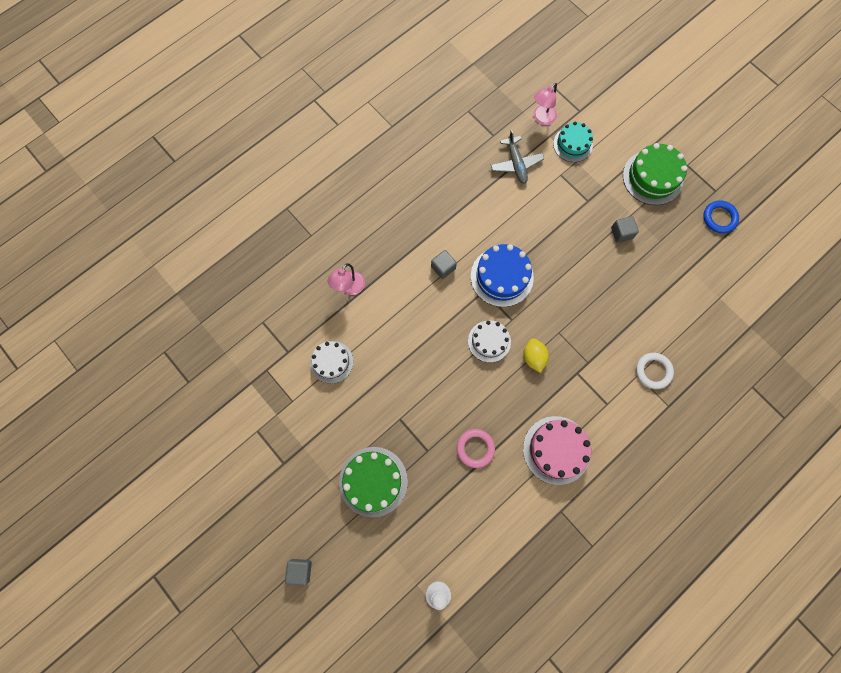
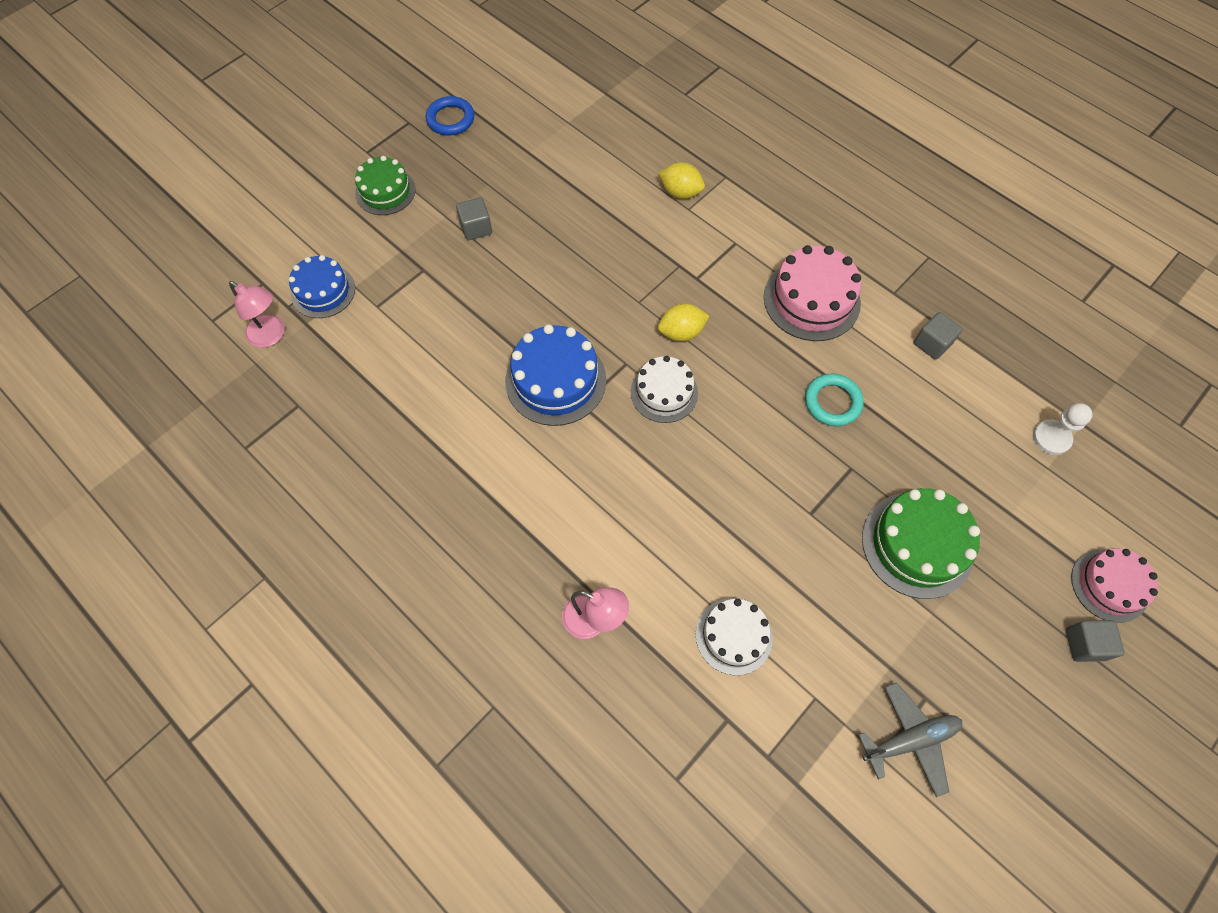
camera: 95 degrees left, 10 degrees down
(334, 599) = (1109, 585): none -> pink cake
(443, 268) = (545, 467): grey cube -> grey cube (932, 343)
(475, 448) = (832, 402): pink ring -> turquoise ring
(516, 164) = (354, 369): grey plane -> grey plane (909, 740)
(572, 144) = (323, 291): turquoise cake -> blue cake
(652, 177) = (385, 191): green cake -> green cake, size x0.66
(653, 371) = (680, 192): white ring -> yellow lemon

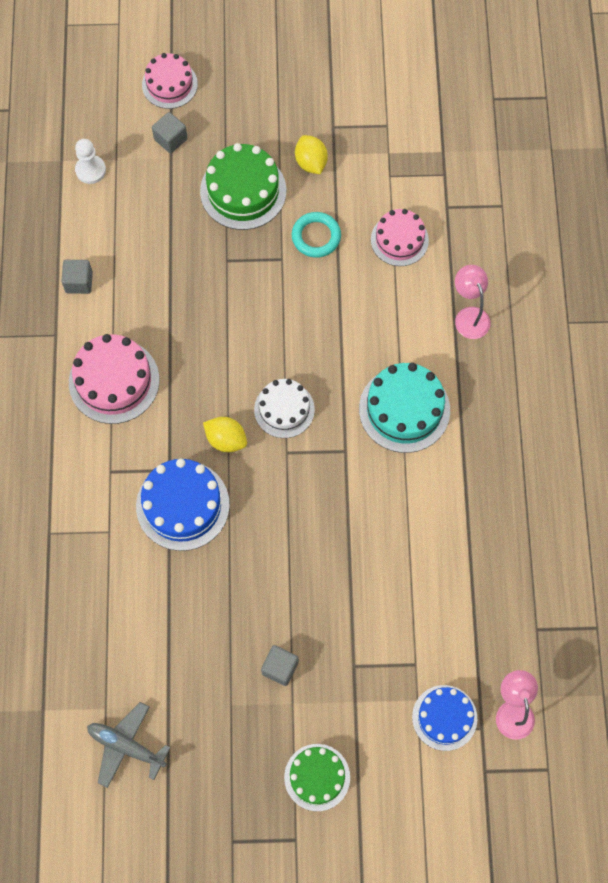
camera: 135 degrees left, 5 degrees up
(450, 119) = (195, 809): blue ring -> none
(555, 380) = (345, 484): blue cake -> blue cake (182, 505)
(567, 480) = (404, 409): none -> turquoise cake
(680, 192) = (98, 552): yellow lemon -> yellow lemon (311, 162)
(733, 636) = (399, 240): white cake -> pink cake
(832, 402) = (188, 306): turquoise ring -> turquoise ring (316, 236)
(909, 740) = (364, 119): grey plane -> grey plane (126, 746)
(1084, 644) = (221, 75): grey cube -> grey cube (170, 139)

